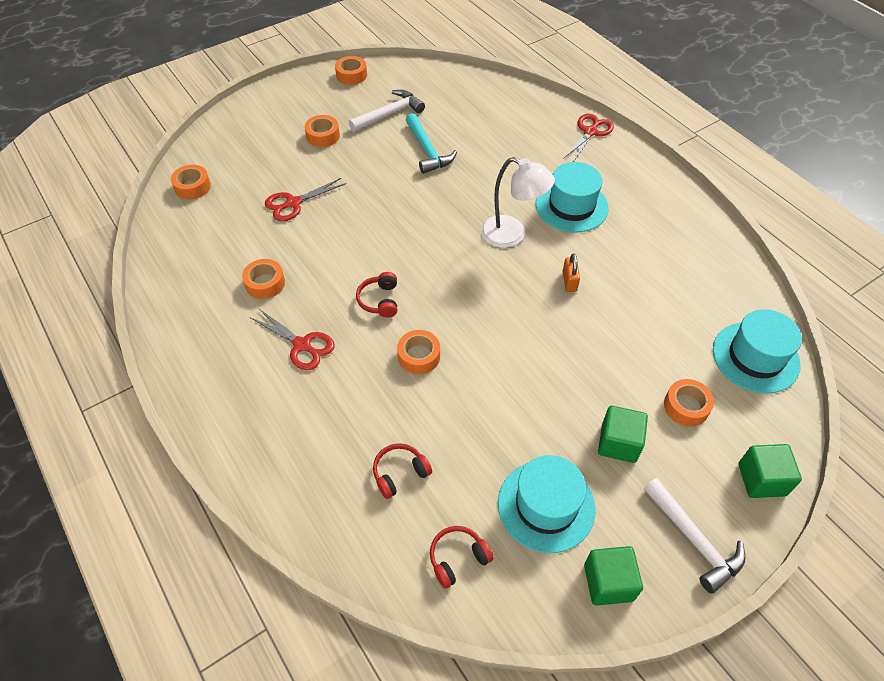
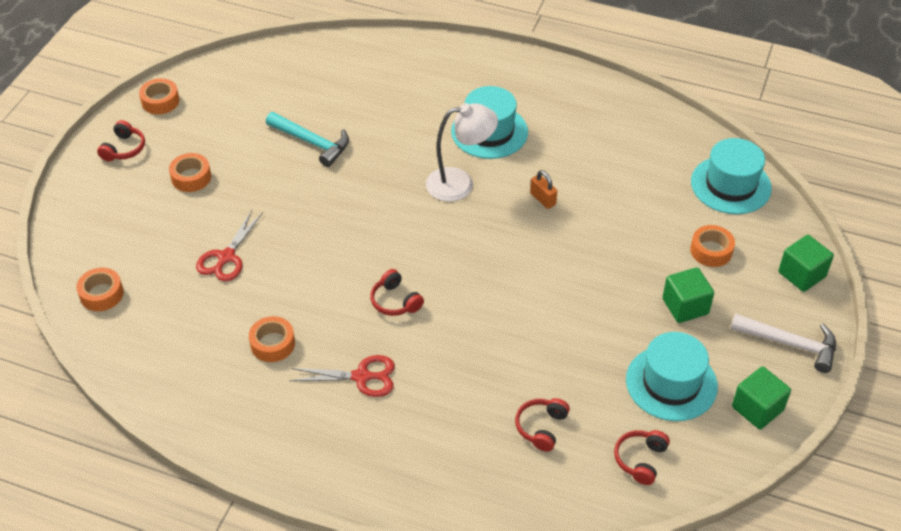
camera: 35 degrees left, 5 degrees down
(299, 96) = (124, 149): none -> red headphones
(389, 114) = (239, 123): white hammer -> none
(419, 356) = (473, 328): orange tape -> none
(590, 132) = (448, 54): red scissors -> none

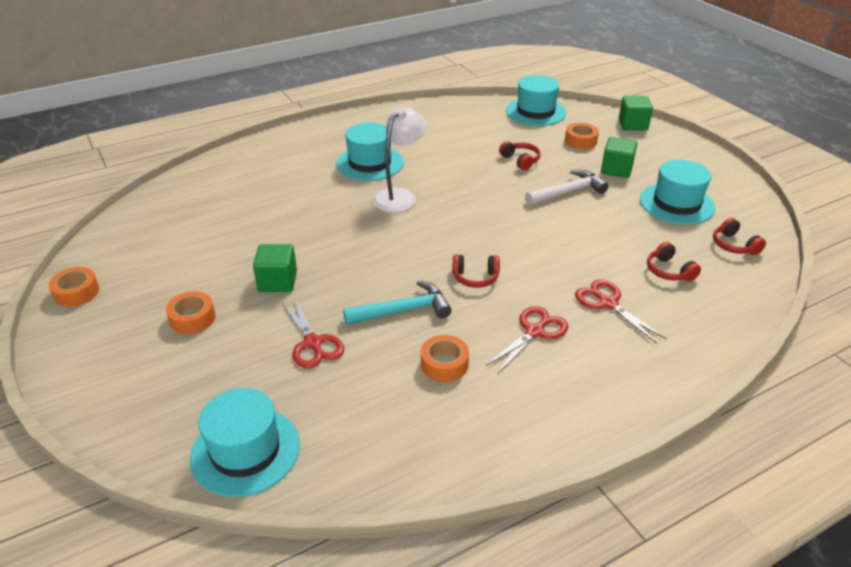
camera: 50 degrees left, 10 degrees down
(101, 294) = (245, 451): orange tape -> turquoise hat
(124, 149) = (92, 342): red headphones -> red headphones (520, 160)
(312, 142) = (258, 238): turquoise hammer -> turquoise hammer (403, 310)
(447, 406) = (608, 303): none -> red scissors
(543, 199) = (460, 173): orange padlock -> none
(757, 408) = (726, 185): green cube -> green cube (277, 281)
(790, 344) = (684, 152): white hammer -> white hammer (568, 192)

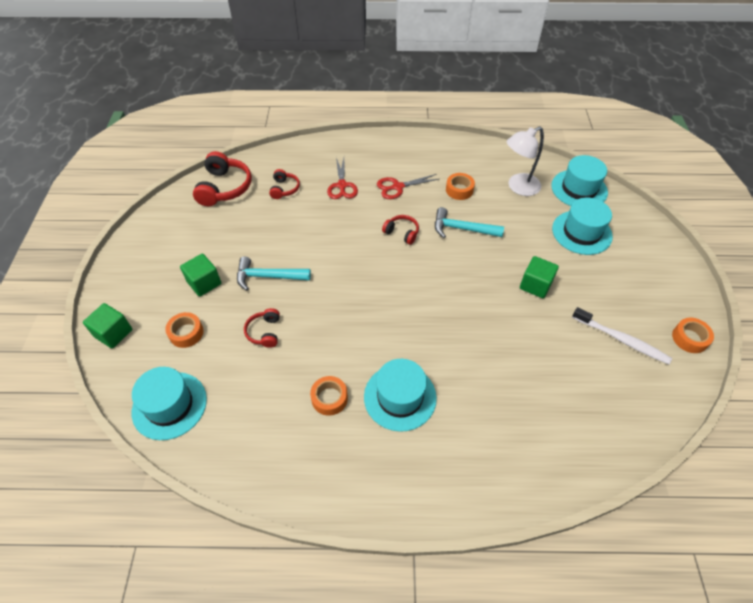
camera: 150 degrees left, 15 degrees up
(163, 265) = (622, 340): none -> white toothbrush
(192, 318) = (600, 278): orange tape -> orange tape (329, 398)
(313, 343) = (527, 230): red scissors -> none
(399, 196) = (401, 334): white lamp -> white lamp (518, 187)
(568, 192) = (268, 277): white hammer -> turquoise hammer
(676, 203) = (210, 231): turquoise hat -> turquoise hat (581, 232)
(734, 245) = (224, 188): red headphones -> red headphones, size x1.82

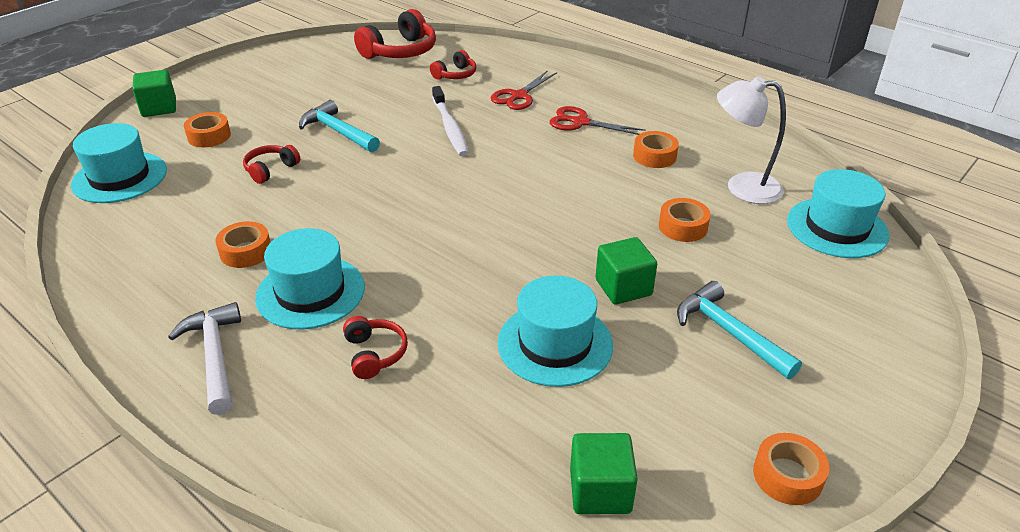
camera: 40 degrees right, 15 degrees down
(204, 283) = (277, 109): green cube -> green cube (600, 491)
(402, 233) = (526, 161): red headphones -> red headphones (375, 354)
(404, 473) = (215, 356): none -> white hammer
(462, 229) = (604, 191): turquoise hammer -> turquoise hammer (729, 332)
(520, 230) = (683, 227): none -> orange tape
(581, 232) = (773, 271): turquoise hat -> turquoise hat (555, 344)
(622, 340) = (668, 410): white toothbrush -> white toothbrush (450, 128)

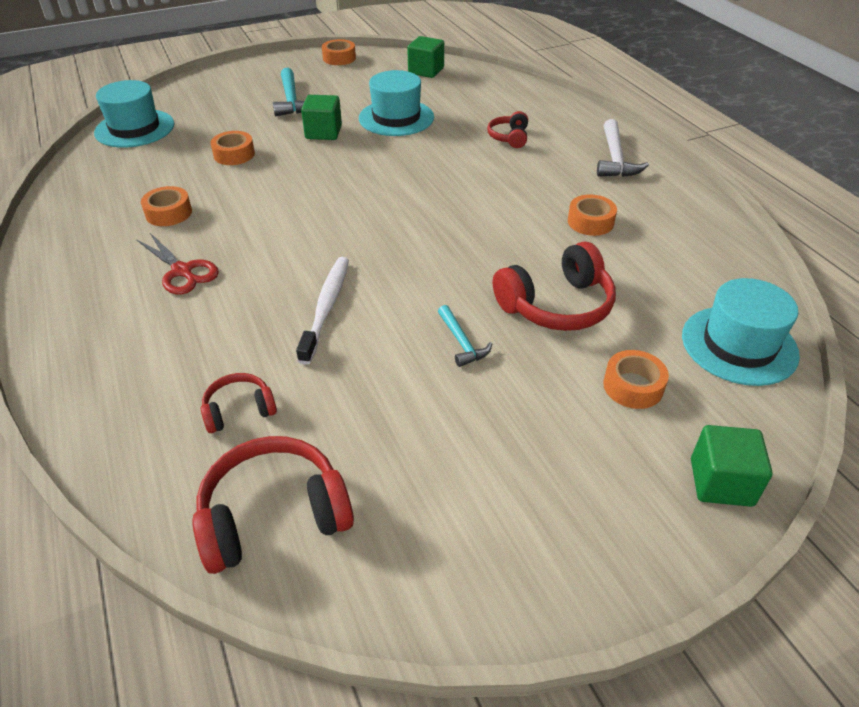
camera: 155 degrees left, 5 degrees up
(270, 170) = (557, 305): red headphones -> red headphones, size x1.82
(310, 292) = (542, 179): turquoise hat -> none
(337, 131) = (462, 342): turquoise hammer -> turquoise hammer, size x0.62
(519, 96) = (200, 335): red scissors -> none
(742, 187) = (146, 169): white lamp -> none

